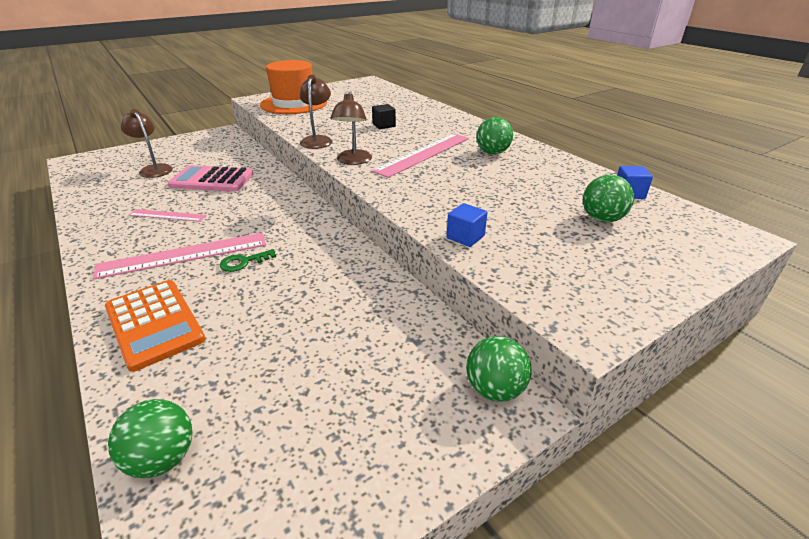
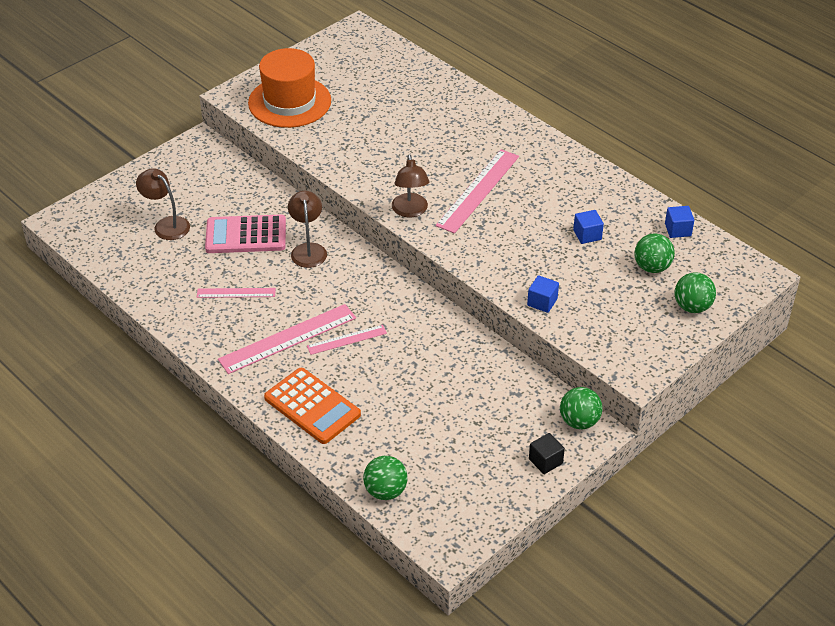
camera: 10 degrees left, 10 degrees up
(243, 262) = (347, 340): green key -> pink ruler
(317, 140) = (356, 177): brown lamp -> brown lamp (308, 249)
(384, 125) = (418, 139): black cube -> black cube (545, 461)
(492, 153) = (548, 180): green ball -> green ball (692, 307)
(527, 189) = (587, 235): none -> blue cube

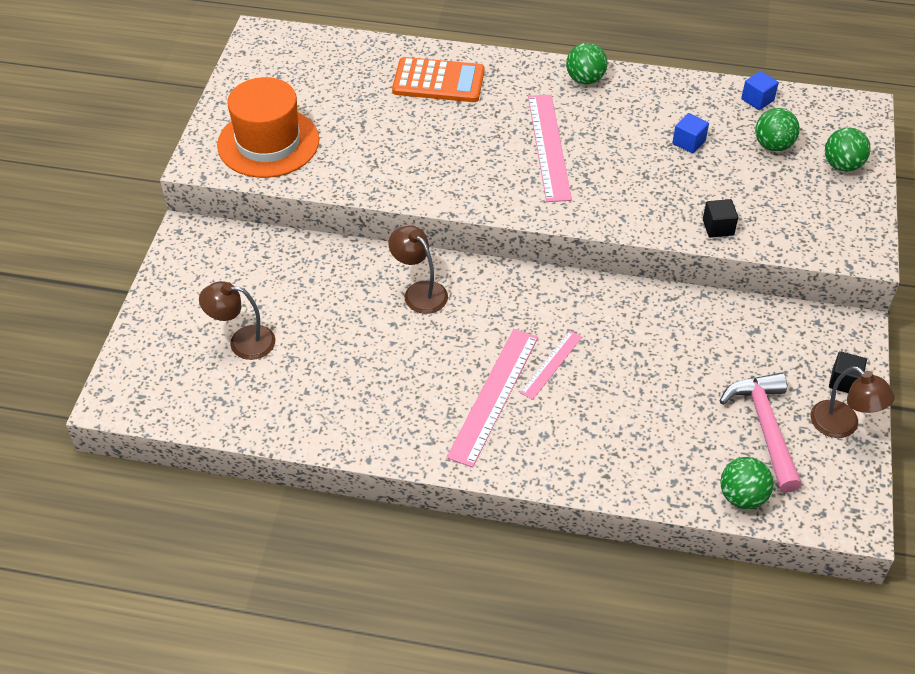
camera: 35 degrees left, 5 degrees up
(236, 293) = (392, 376): pink ruler -> none
(246, 235) = (340, 309): pink calculator -> none
(312, 406) = (589, 452): orange calculator -> orange calculator (438, 81)
(410, 211) = (507, 199): brown lamp -> brown lamp (842, 426)
(451, 458) = (765, 428): none -> pink hammer
(542, 302) = (718, 227): blue cube -> black cube
(579, 421) = (832, 327): green ball -> green ball (585, 79)

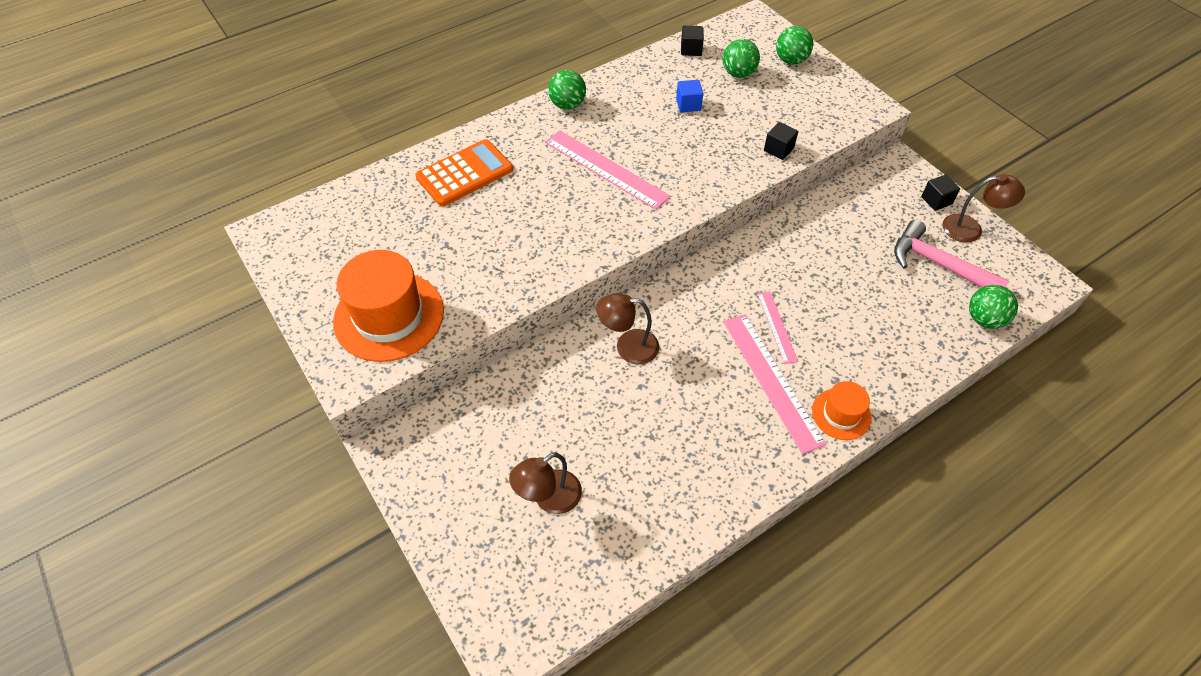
camera: 45 degrees left, 5 degrees up
(514, 459) = (841, 414): none -> orange hat
(757, 100) = (691, 49): blue cube -> black cube

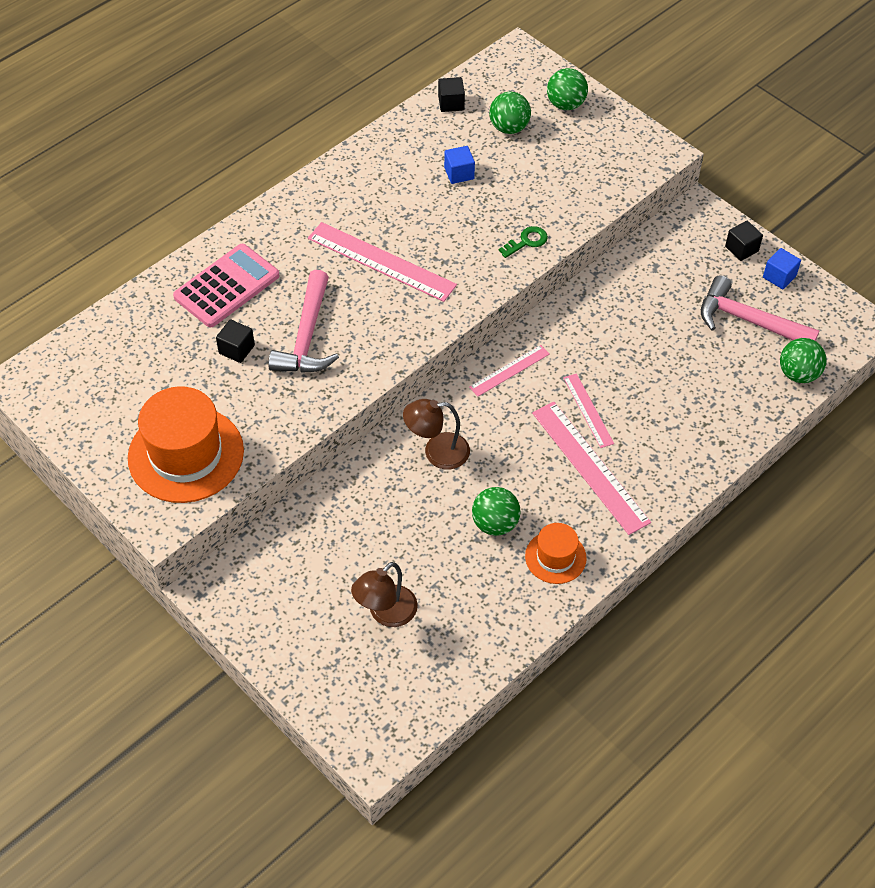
camera: 10 degrees left, 0 degrees up
(465, 173) = (227, 286): orange calculator -> pink calculator
(525, 224) = (306, 336): none -> pink hammer
(567, 105) = (323, 189): green ball -> green ball (495, 523)
(708, 281) = (509, 370): none -> pink ruler
(740, 167) = (526, 241): none -> green key
(778, 149) = (565, 215): black cube -> black cube (236, 349)
(841, 414) = (663, 490): orange hat -> orange hat (555, 557)
(970, 229) = (779, 277): brown lamp -> blue cube

